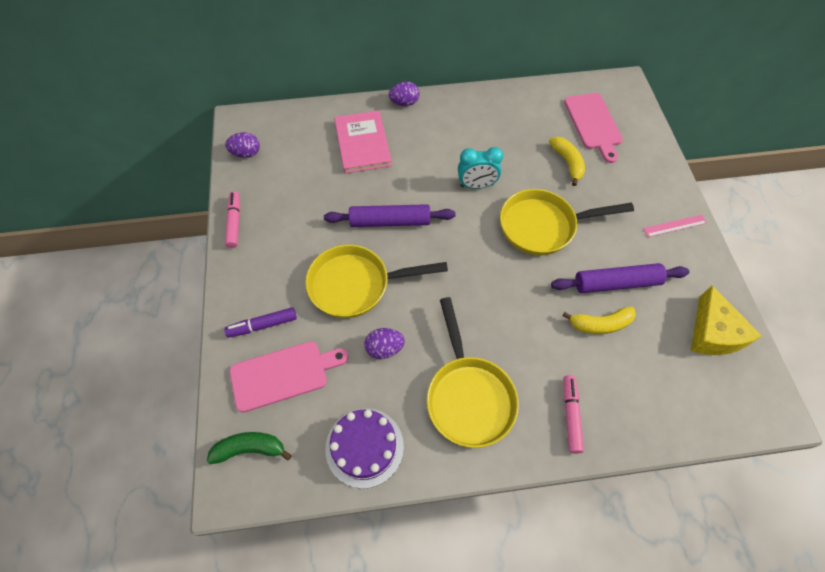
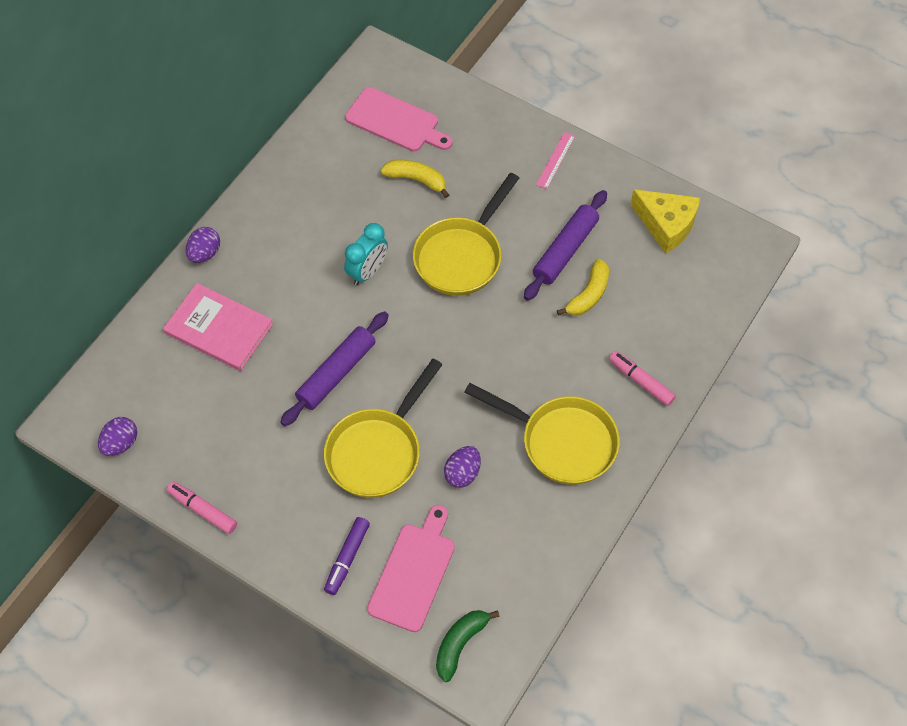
camera: 50 degrees left, 0 degrees up
(364, 447) = (536, 552): purple cake -> none

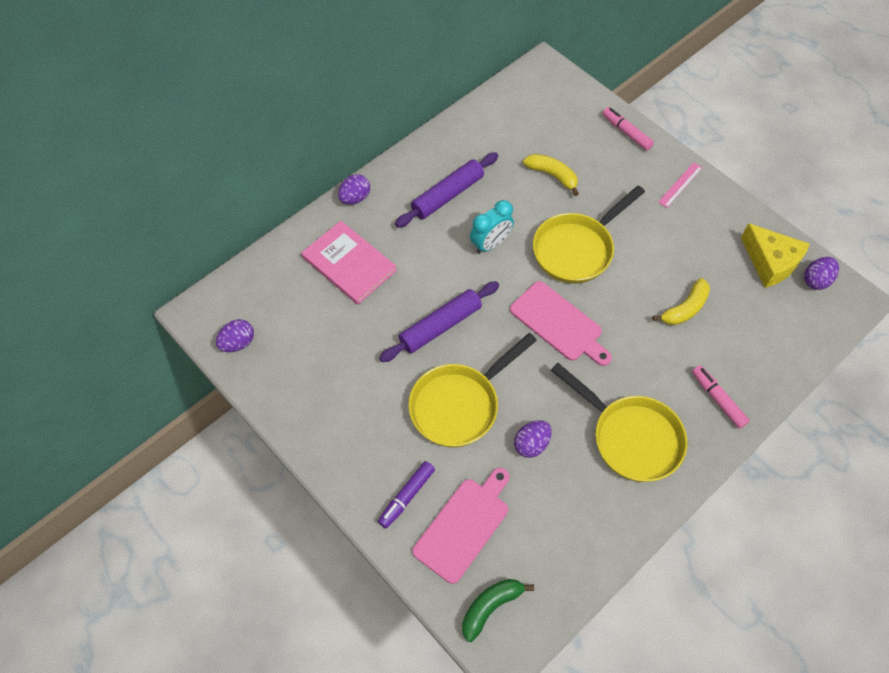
camera: 15 degrees right, 0 degrees up
(203, 510) = (291, 419): pink marker -> pink marker (626, 132)
(395, 121) = (546, 123): pink cutting board -> pink cutting board (559, 324)
(565, 250) = (672, 264): purple rolling pin -> purple rolling pin (447, 195)
(716, 233) = (816, 280): none -> purple egg

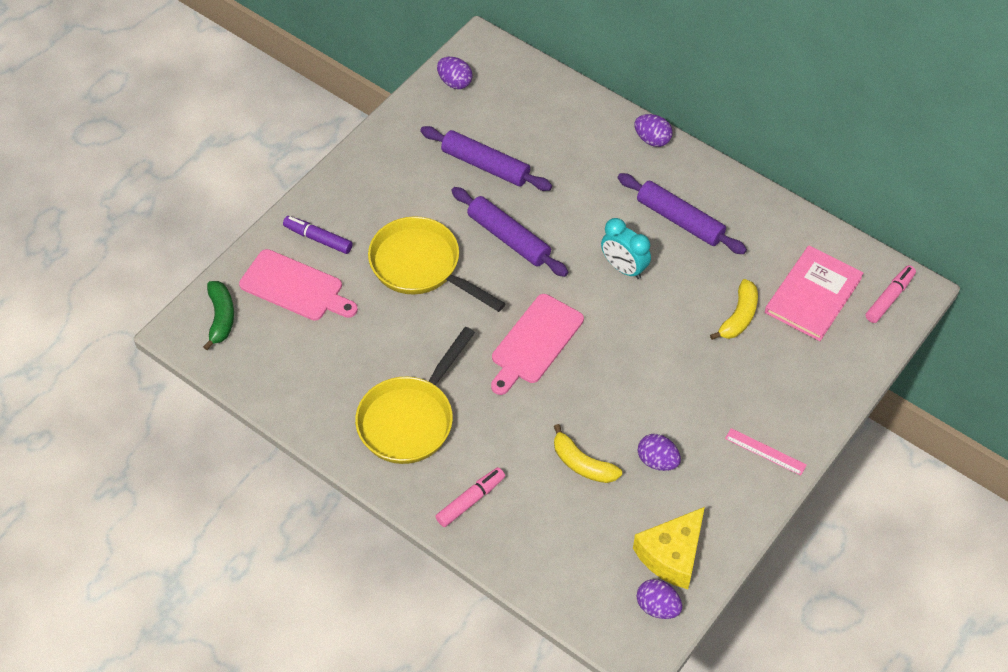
camera: 80 degrees right, 5 degrees down
(349, 264) = (566, 150): pink book -> pink book (813, 295)
(350, 332) = (485, 165): none -> purple rolling pin
(490, 607) = (221, 318): green banana -> green banana turned 45 degrees clockwise
(531, 444) = (388, 332): purple egg -> purple egg (657, 461)
(577, 249) = (638, 350): yellow pan -> none
(626, 132) = (832, 388): pink marker -> pink marker (889, 298)

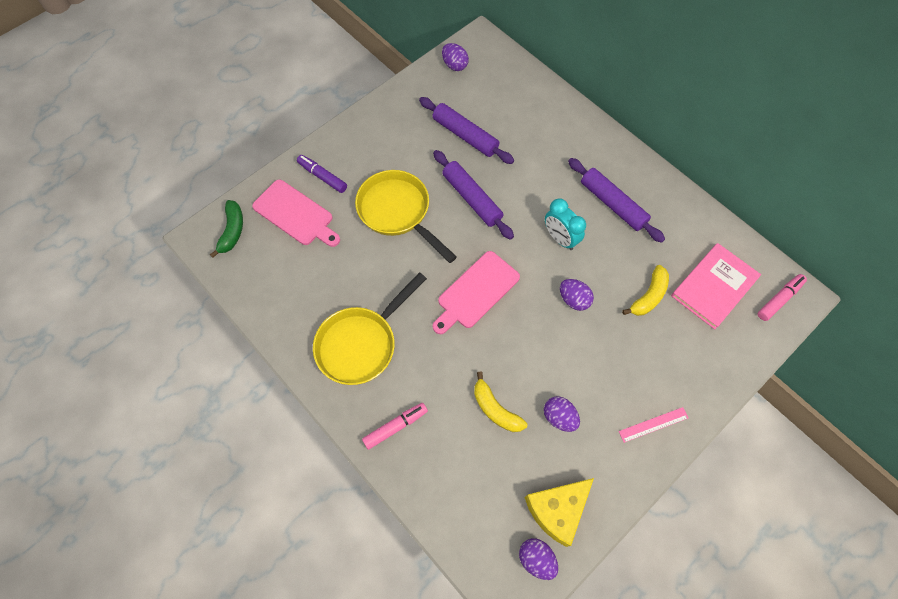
camera: 10 degrees right, 10 degrees up
(652, 139) = (601, 133): purple egg -> purple egg (573, 299)
(765, 452) = (653, 424): pink ruler -> pink ruler turned 60 degrees counterclockwise

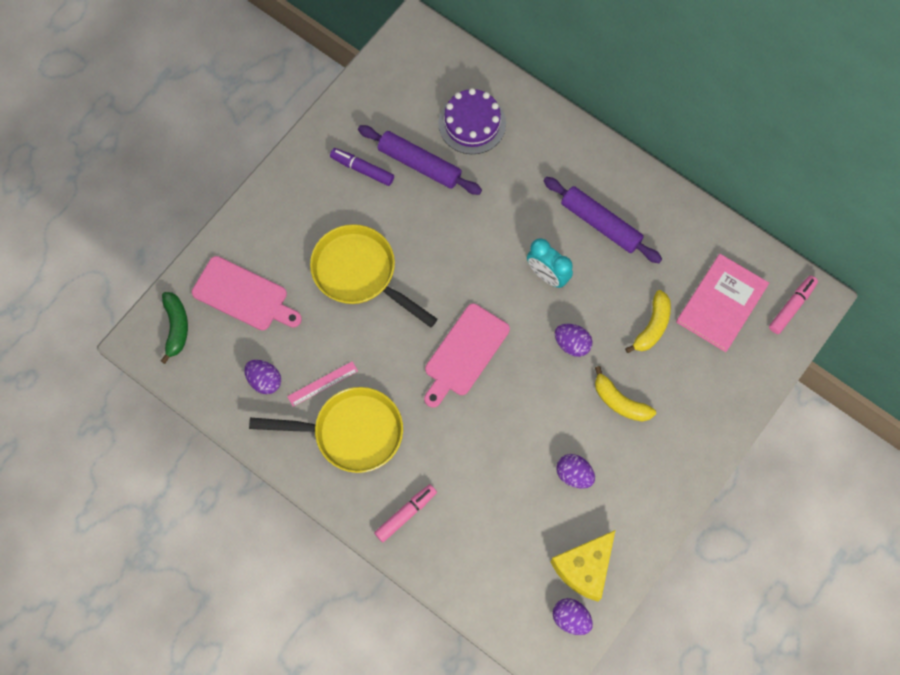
camera: 10 degrees left, 5 degrees up
(322, 177) = (264, 244): purple marker -> purple marker (362, 169)
(361, 344) = (351, 432): yellow pan -> yellow pan turned 120 degrees counterclockwise
(454, 65) = (390, 72): purple egg -> purple egg (264, 380)
(472, 198) = (441, 243): purple rolling pin -> none
(495, 409) = (506, 477): yellow banana -> yellow banana (620, 401)
(514, 111) = (472, 123): none -> purple cake
(653, 424) = (671, 465): pink ruler -> pink ruler (322, 383)

